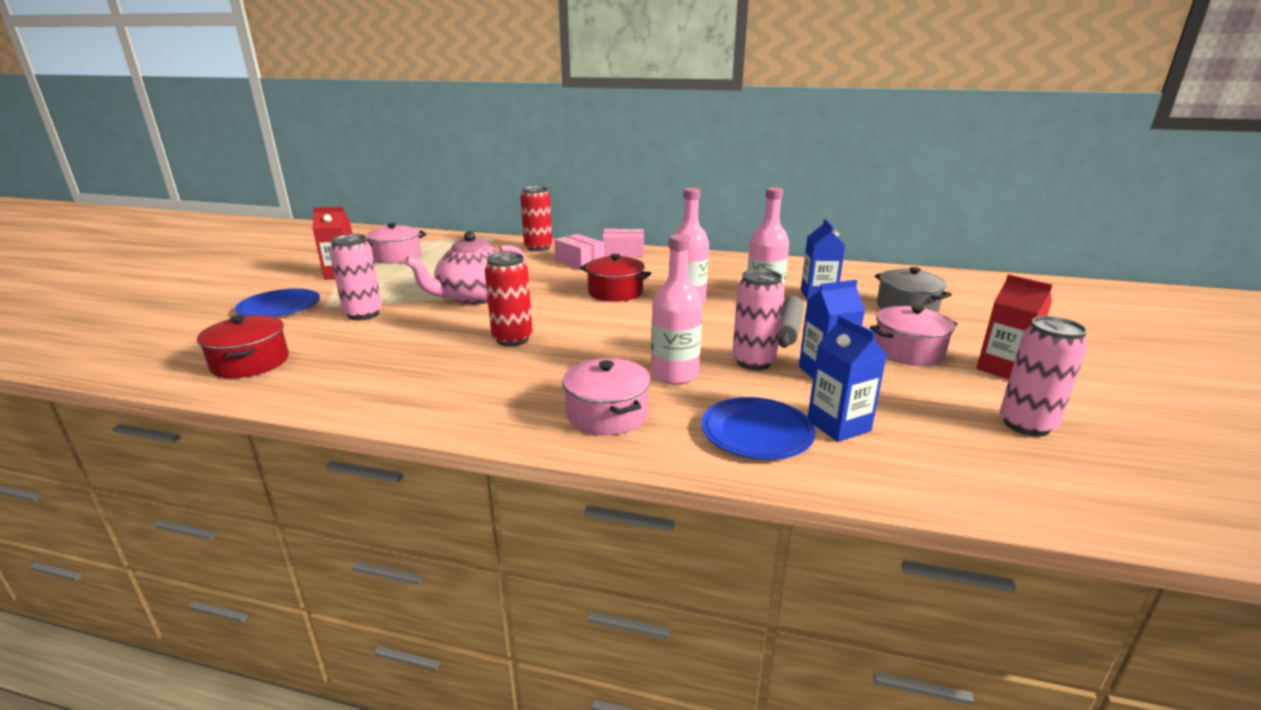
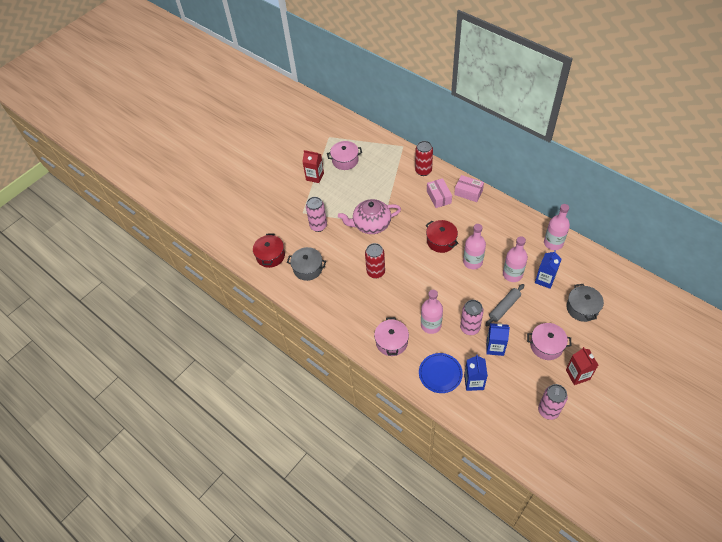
camera: 30 degrees right, 30 degrees up
(279, 307) = (284, 206): blue plate -> none
(352, 361) = (308, 268): none -> grey pot
(790, 268) = (553, 243): none -> pink bottle

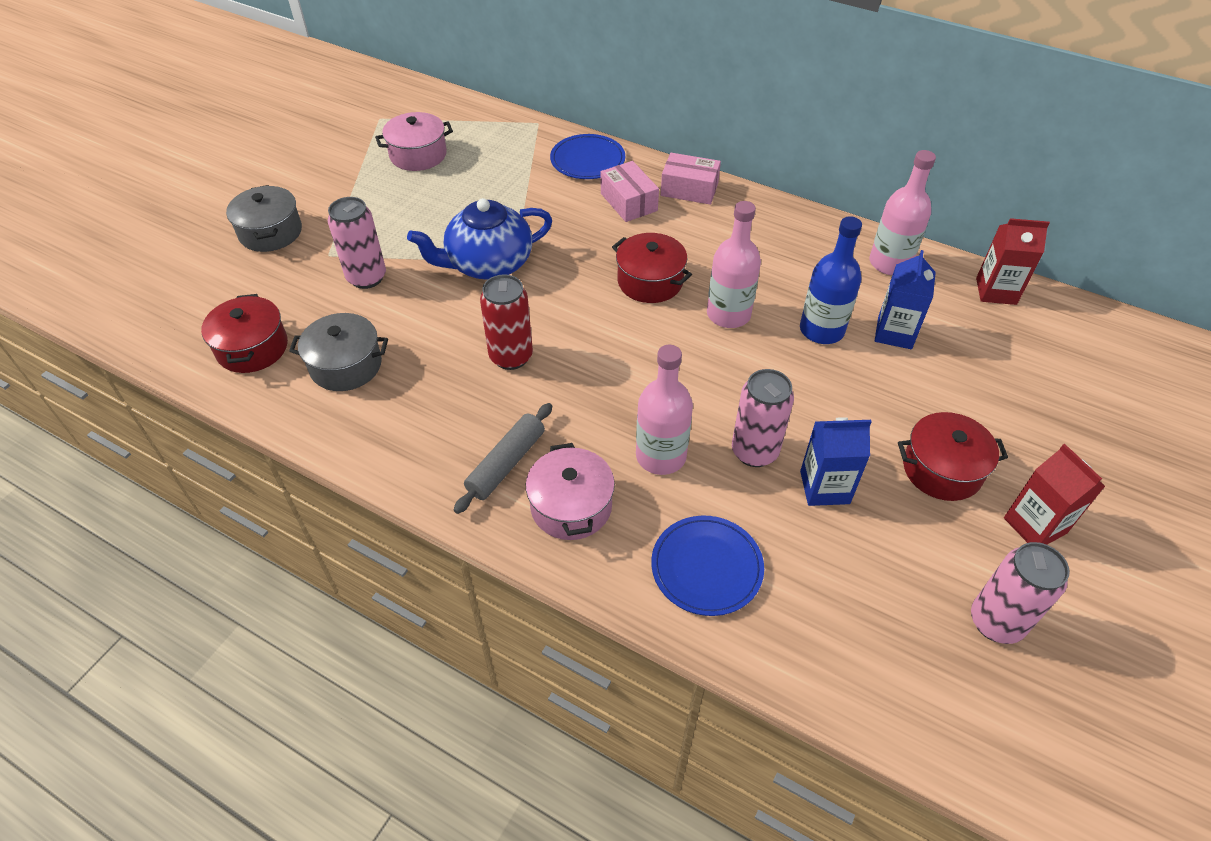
camera: 15 degrees left, 5 degrees down
(315, 176) = (353, 187): red carton -> red carton (996, 291)
(371, 224) = (488, 264): pink teapot -> blue teapot
(423, 171) = (587, 160): red can -> blue plate
(474, 382) = (794, 576): blue carton -> none
(504, 307) = (822, 398): grey rolling pin -> grey rolling pin (506, 464)
(512, 274) = (821, 330): pink bottle -> blue bottle
(546, 346) = (942, 469): pink pot -> red pot
(582, 308) = (993, 381): grey pot -> grey pot (270, 232)

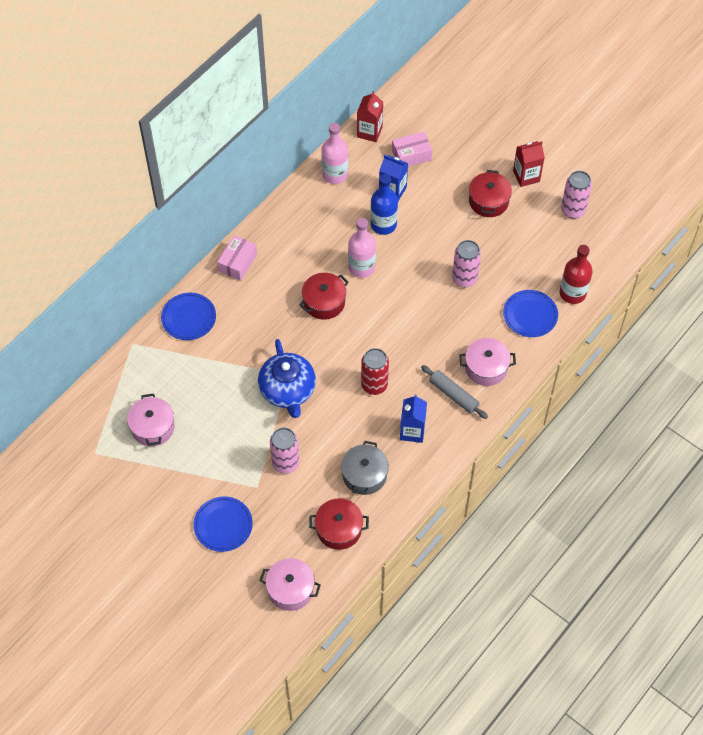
camera: 80 degrees left, 10 degrees up
(160, 309) = (290, 589): none -> pink pot
(270, 232) = (223, 525): grey pot -> blue plate
(628, 202) = (243, 300): pink box -> pink box (411, 155)
(661, 456) = (460, 321): pink bottle -> none
(784, 643) = (572, 293): none -> red bottle
(824, 487) = (491, 254): blue carton -> blue carton (412, 431)

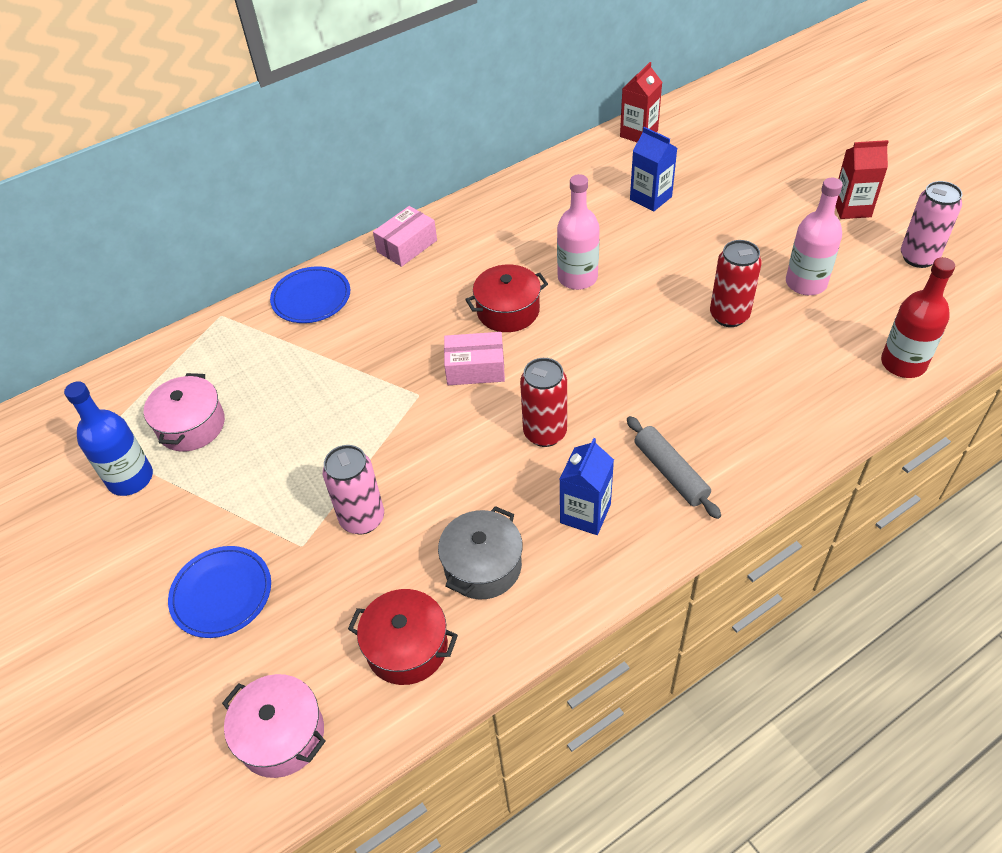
camera: 20 degrees right, 10 degrees down
(288, 390) = (409, 415): blue teapot -> none
(335, 174) = (577, 170): pink bottle -> pink bottle (806, 283)
(383, 224) = (625, 233): blue bottle -> blue bottle (130, 478)
(411, 155) = (688, 164): pink box -> pink box (475, 368)
(464, 278) = (729, 316): pink can -> red can
(486, 368) = (735, 443): pink pot -> none
(488, 201) = (788, 229): red pot -> none
(530, 315) = (825, 381): blue plate -> none

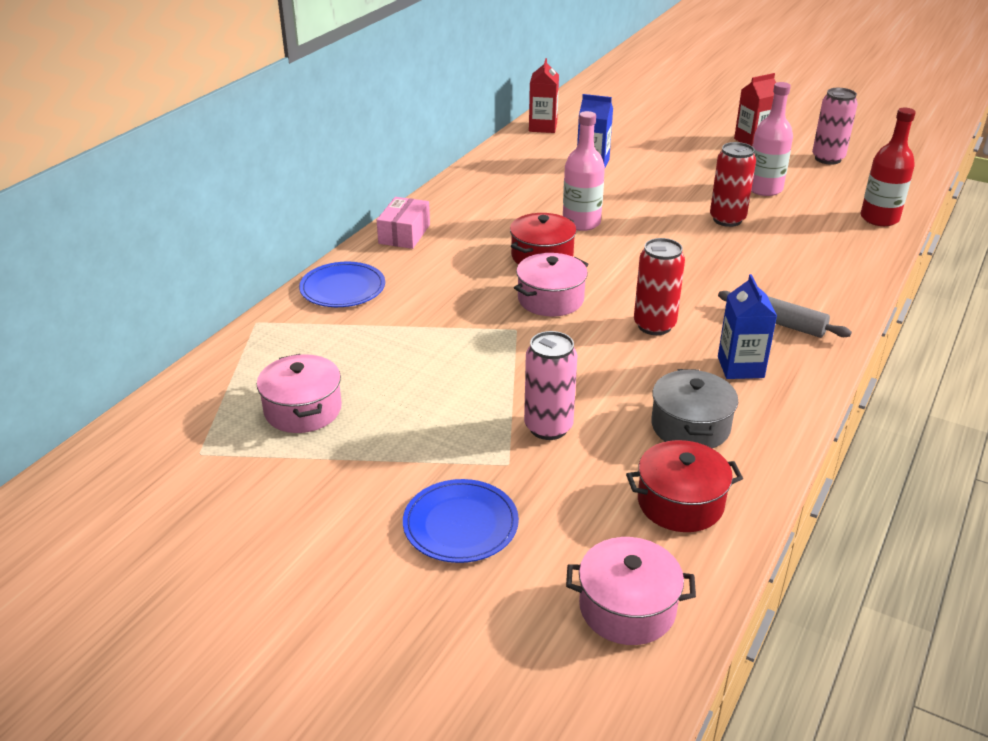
camera: 30 degrees left, 15 degrees down
(130, 478) = (272, 468): blue bottle -> none
(475, 368) = (550, 299): pink box -> pink pot

